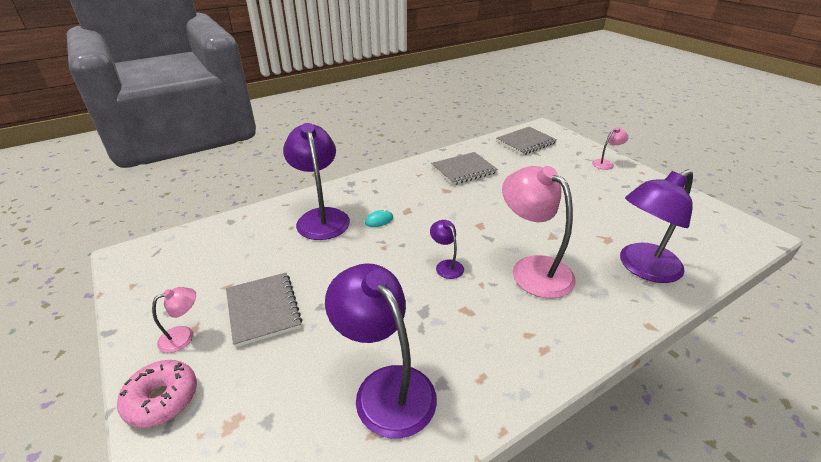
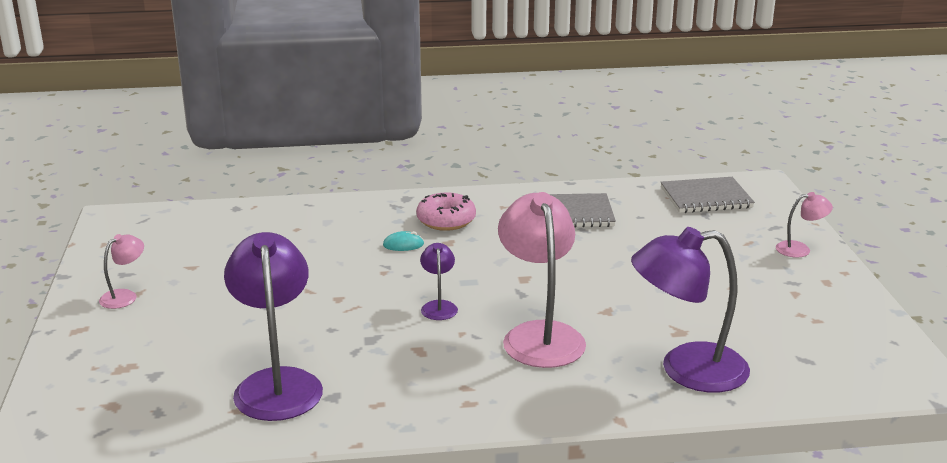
camera: 25 degrees right, 10 degrees down
(162, 399) = (79, 335): pink donut -> pink donut (446, 220)
(184, 336) = (125, 296): pink lamp -> pink lamp turned 45 degrees counterclockwise
(263, 309) = (211, 295): grey notebook -> none
(321, 217) = (338, 226): purple lamp -> none

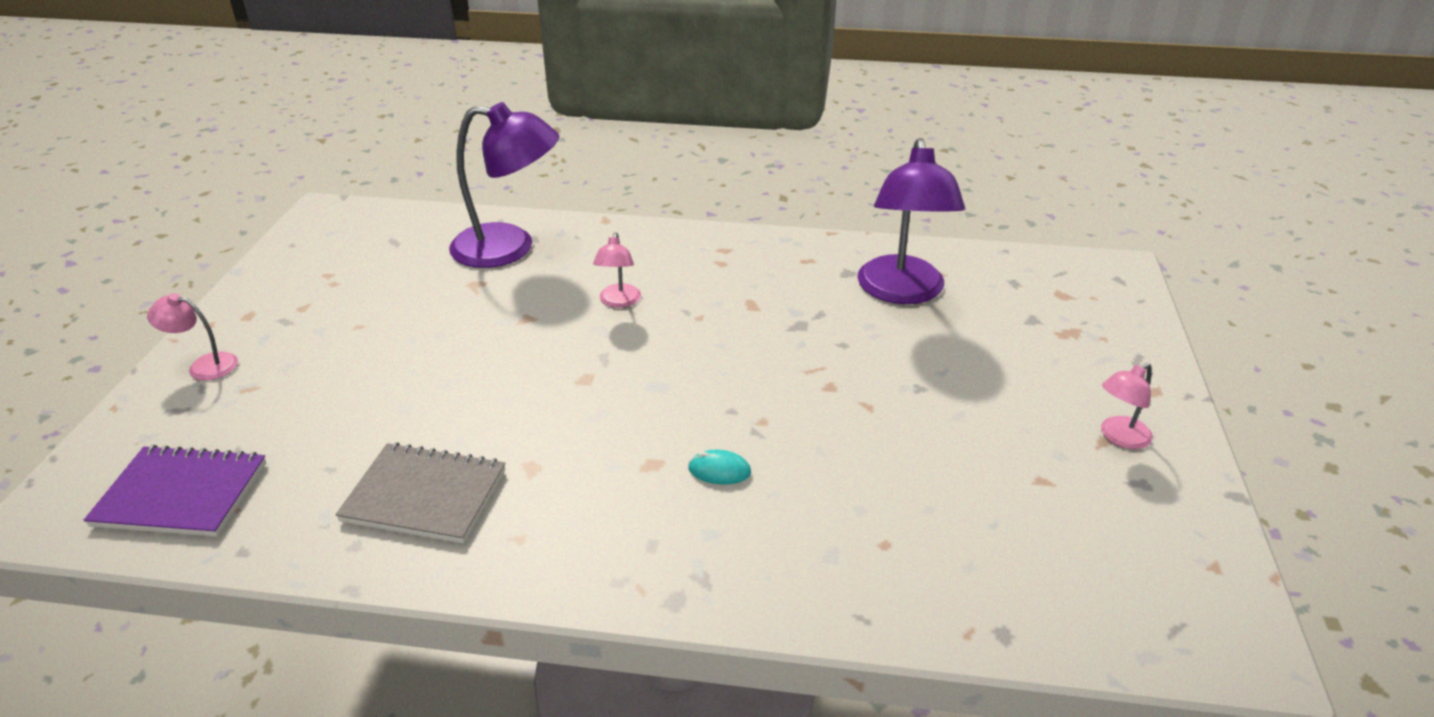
camera: 165 degrees left, 10 degrees up
(438, 306) = (710, 354): purple lamp -> none
(446, 220) = (631, 517): pink donut -> none
(540, 335) = (618, 302): pink lamp -> pink lamp, size x0.47
(706, 198) = (181, 494): grey notebook -> purple notebook

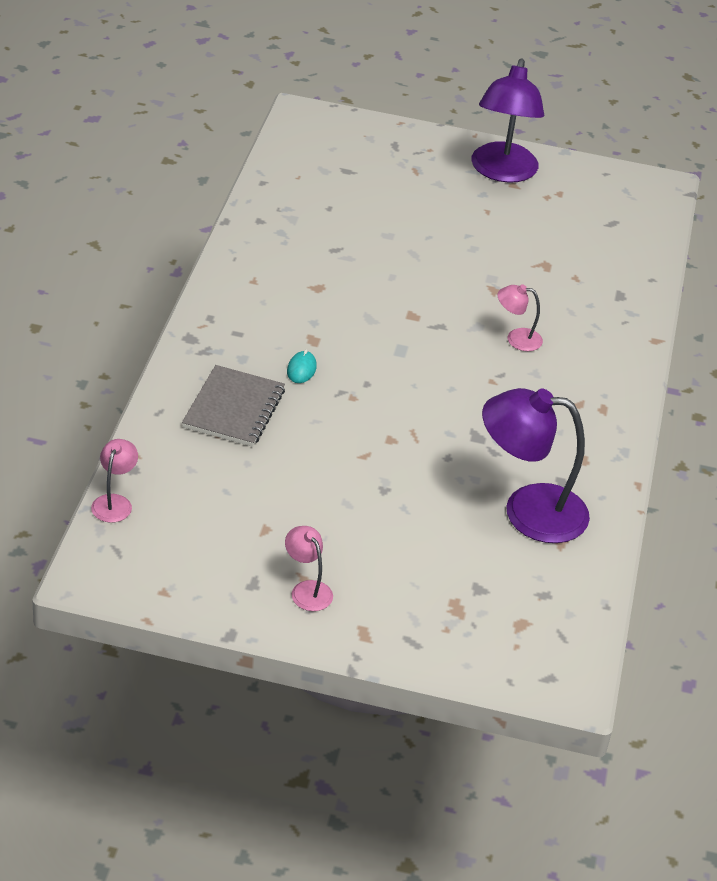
camera: 90 degrees right, 5 degrees up
(181, 494) = (314, 157): purple notebook -> none
(204, 365) = (443, 150): pink lamp -> pink lamp (114, 502)
(425, 495) = (298, 244): grey notebook -> grey notebook (234, 409)
(509, 248) = (602, 283): purple lamp -> purple lamp (502, 172)

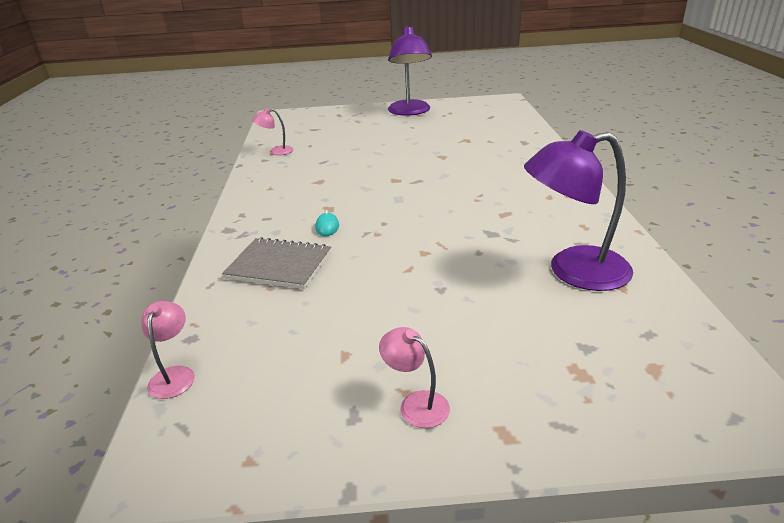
camera: 10 degrees left, 10 degrees down
(234, 409) = (279, 265): grey notebook -> grey notebook turned 75 degrees counterclockwise
(516, 338) = (476, 175): pink lamp -> pink lamp (276, 151)

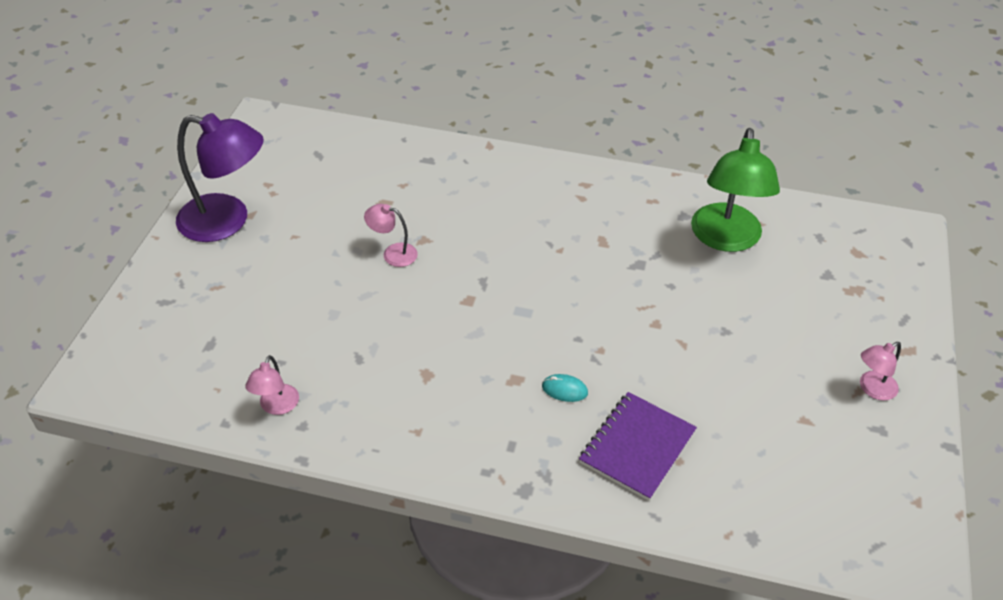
camera: 75 degrees left, 15 degrees up
(174, 375) = (807, 552): pink lamp -> pink lamp (393, 253)
(279, 265) = (637, 447): grey notebook -> purple notebook
(573, 271) = (725, 239): purple lamp -> green lamp

